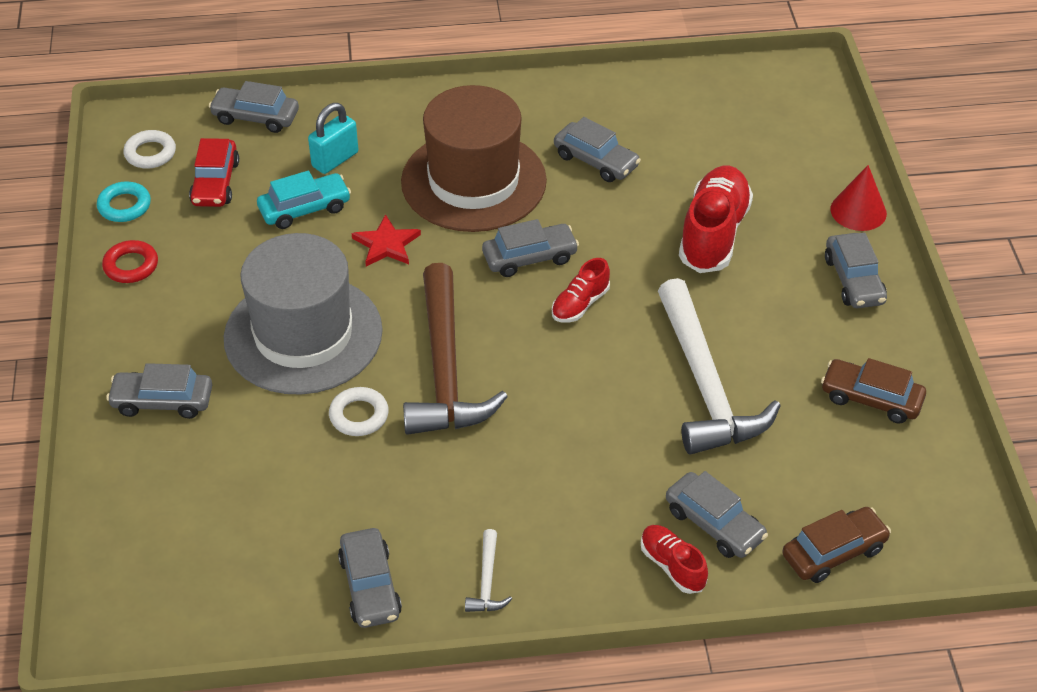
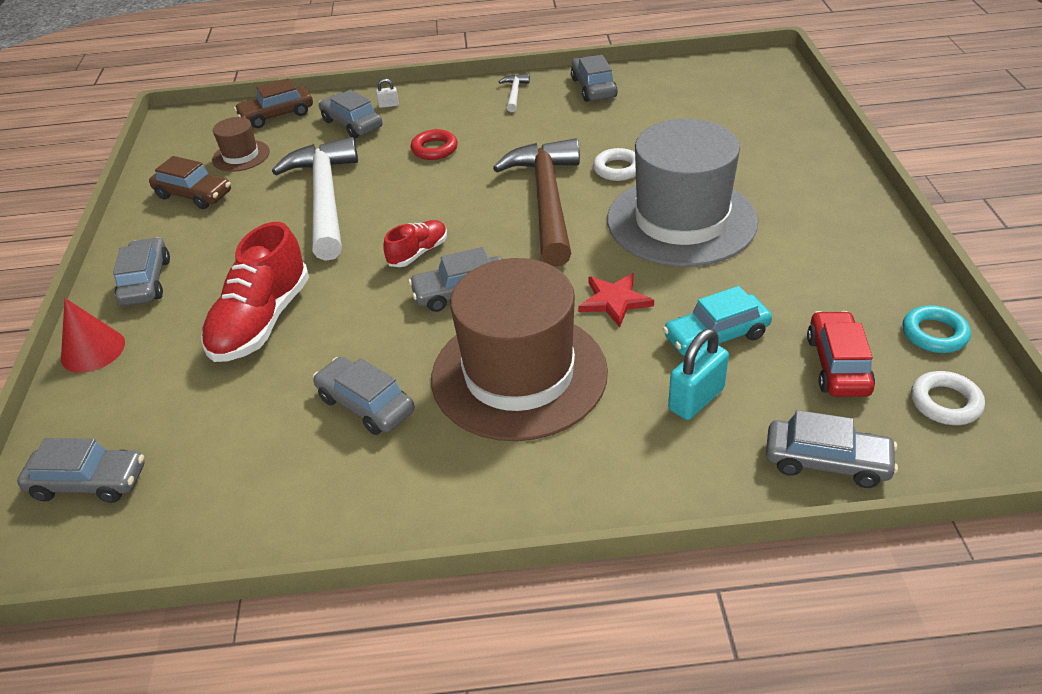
camera: 175 degrees left, 5 degrees down
(131, 266) = (885, 272): red ring -> red ring (434, 149)
(162, 401) = (789, 171): grey car -> grey car (89, 482)
(672, 566) = (388, 105): red shoe -> white padlock
(846, 466) = (241, 156): none -> brown hat

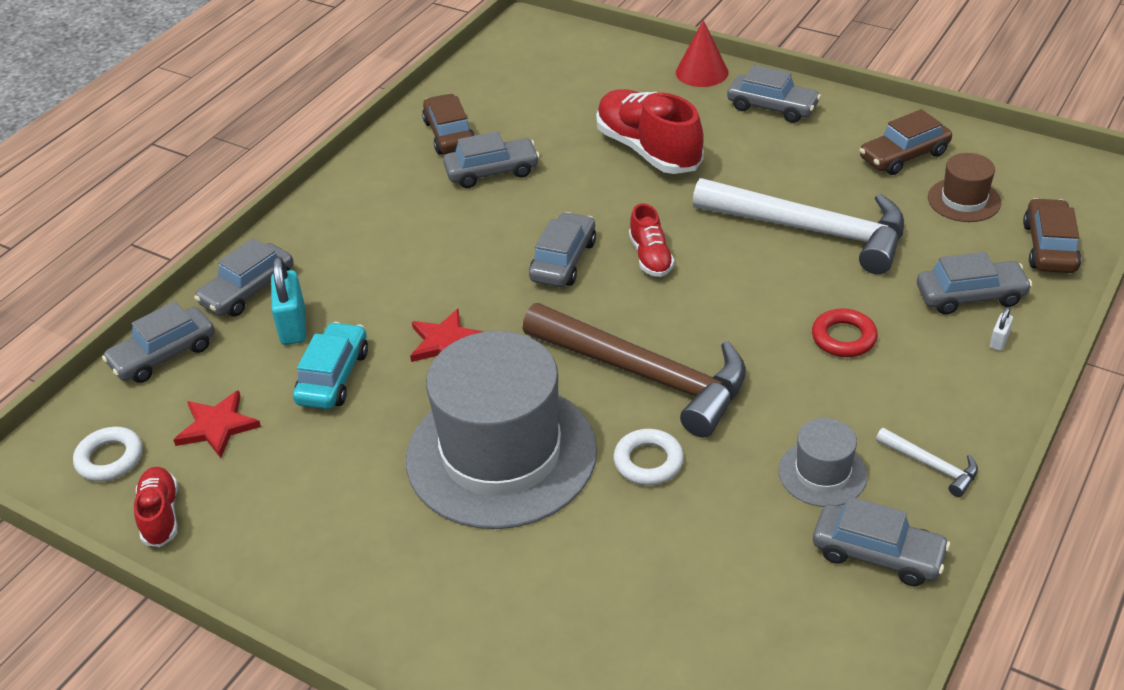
camera: 125 degrees right, 0 degrees up
(89, 482) = (558, 55): grey car -> grey car (248, 290)
(318, 479) = (449, 135): none -> brown car
(519, 374) = (431, 251): brown hat -> none
(557, 118) = (822, 473): none -> grey hat
(838, 365) = (217, 426): red car -> red star
(934, 334) = (161, 515): turquoise ring -> red shoe

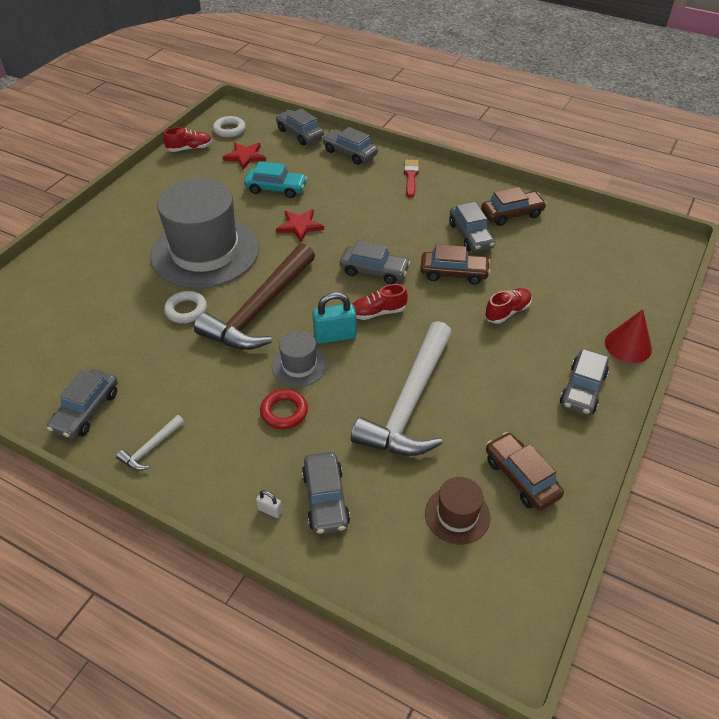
camera: 85 degrees right, 5 degrees up
(293, 326) = (319, 171): turquoise padlock -> turquoise padlock (335, 336)
(337, 223) = (411, 177): none -> red brush
(648, 150) = (507, 312): red shoe -> red shoe, size x0.53
(822, 473) = (158, 389): grey hat -> grey hat (299, 365)
(1049, 247) = (389, 572): brown car -> brown car (453, 273)

